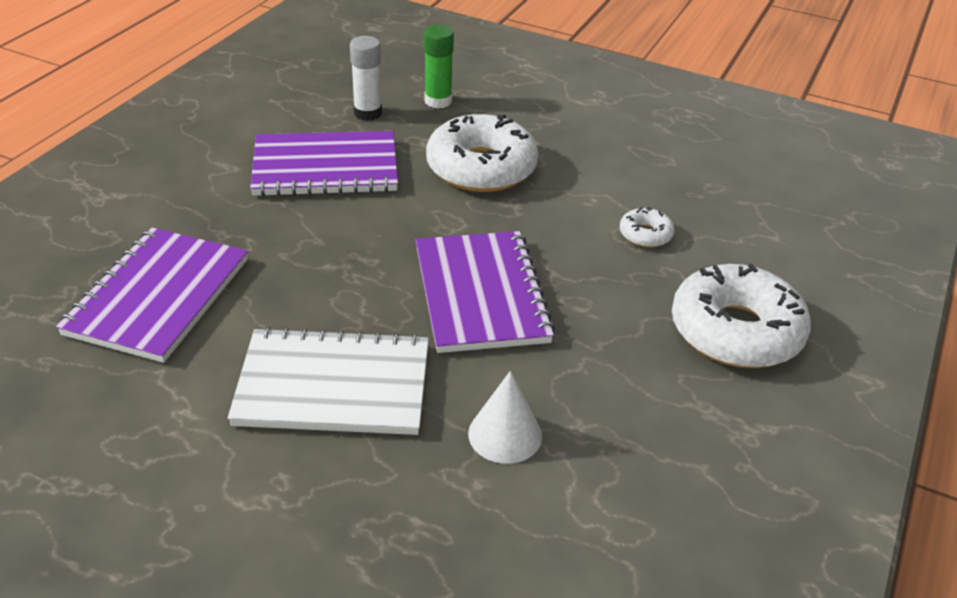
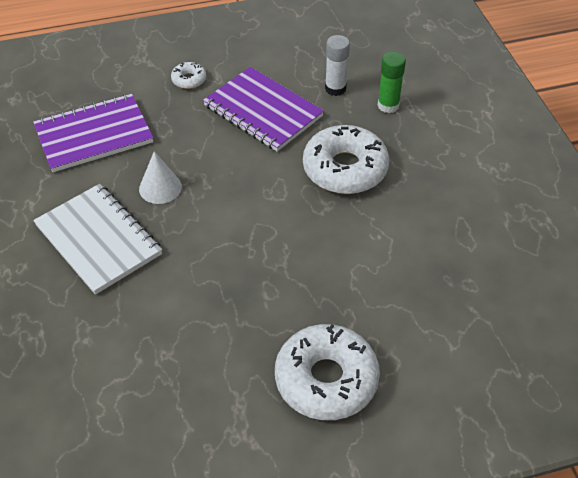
camera: 50 degrees right, 10 degrees up
(480, 294) = (229, 246): purple notebook -> none
(505, 434) = (130, 328): white cone -> white cone (160, 187)
(645, 234) = (372, 282): white donut -> white donut (189, 80)

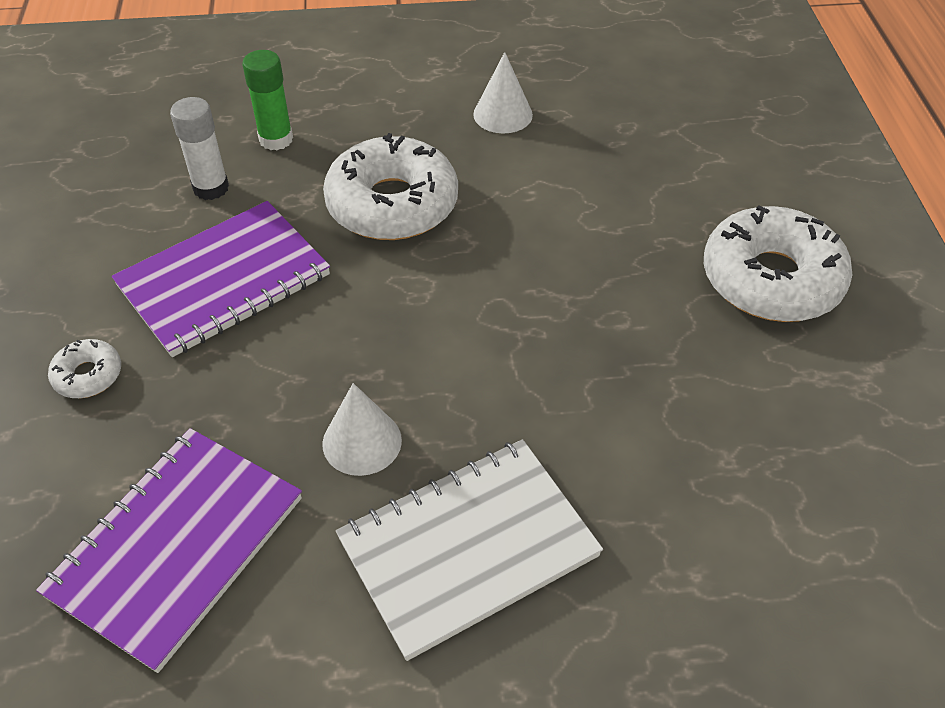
camera: 80 degrees left, 0 degrees up
(94, 135) = (177, 546): purple notebook -> purple notebook turned 45 degrees clockwise
(456, 211) = (502, 114): none -> white cone

